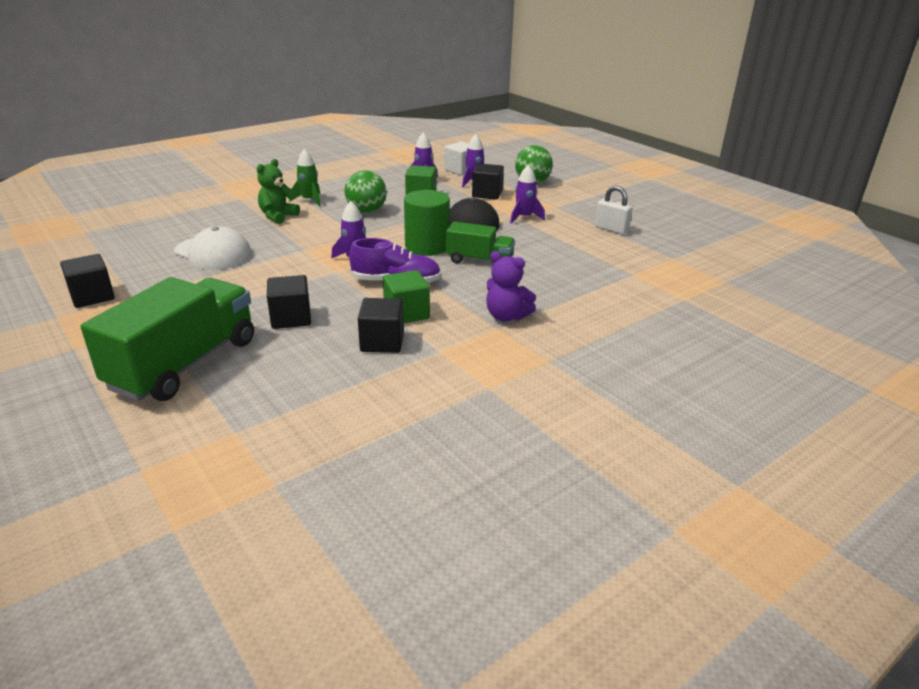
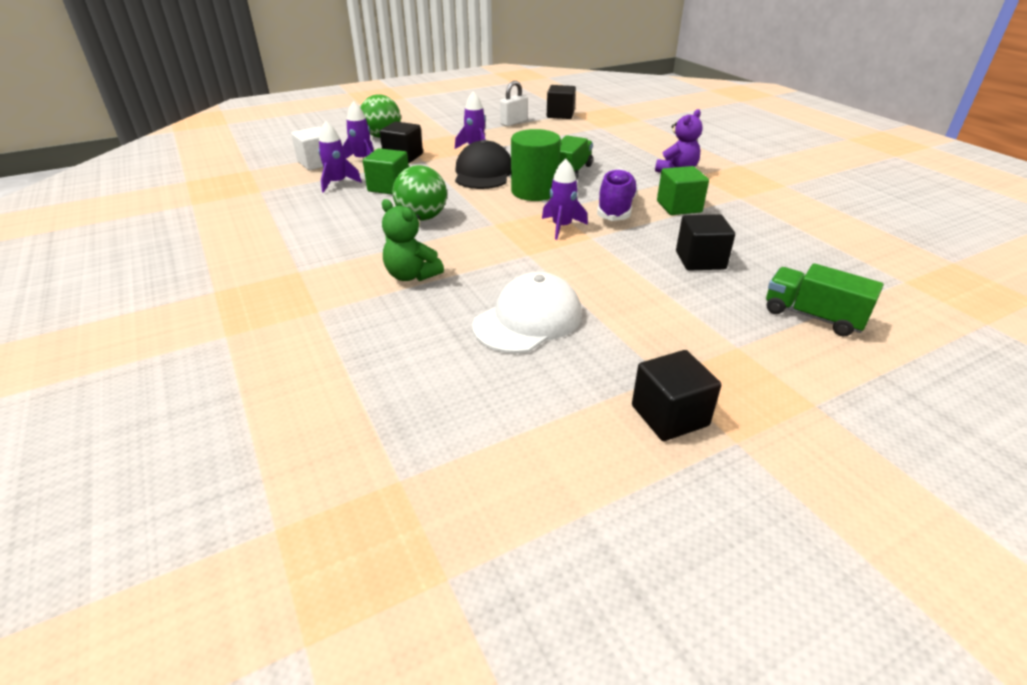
camera: 80 degrees left, 5 degrees up
(185, 364) = (812, 316): green truck -> green truck, size x0.55
(309, 200) = (362, 253): green rocket -> none
(382, 342) = (733, 218): black cube -> black cube (560, 115)

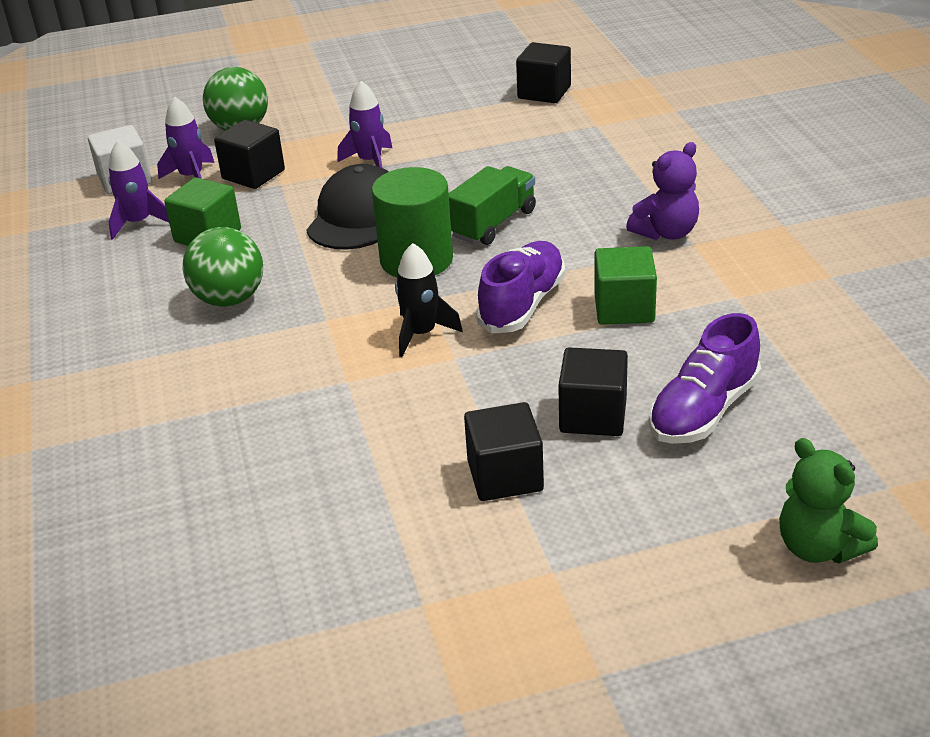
camera: 15 degrees right, 0 degrees up
(411, 275) = (171, 403): green teddy bear -> green teddy bear (818, 547)
(513, 123) = (458, 107): white padlock -> none
(528, 320) = (291, 493): white cap -> none
(562, 227) = (421, 334): purple rocket -> black rocket
(669, 415) = (395, 663): black cube -> black cube (505, 476)
(765, 252) = (703, 410): none -> purple shoe
(812, 316) = (696, 533): green truck -> none

